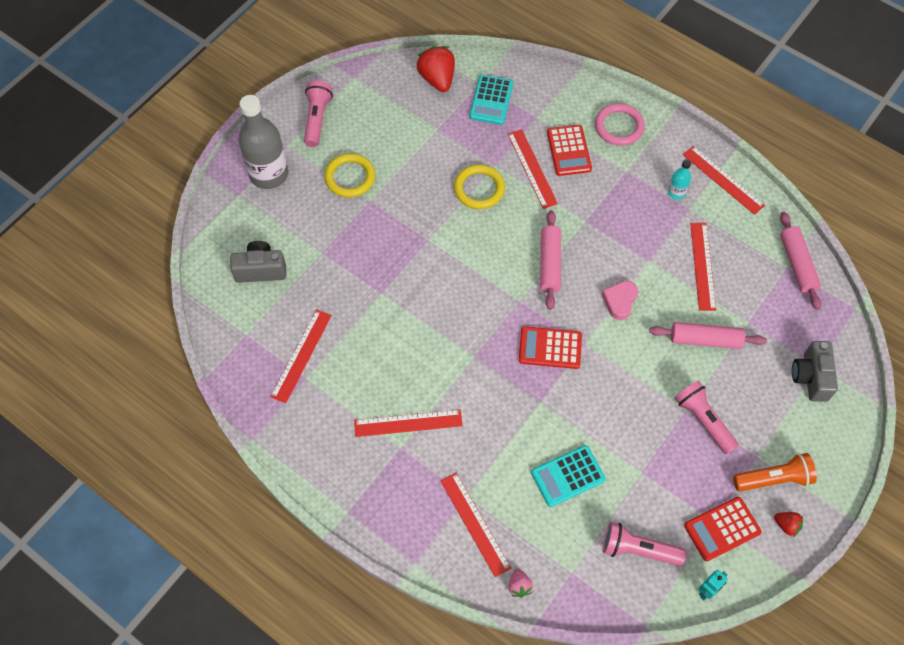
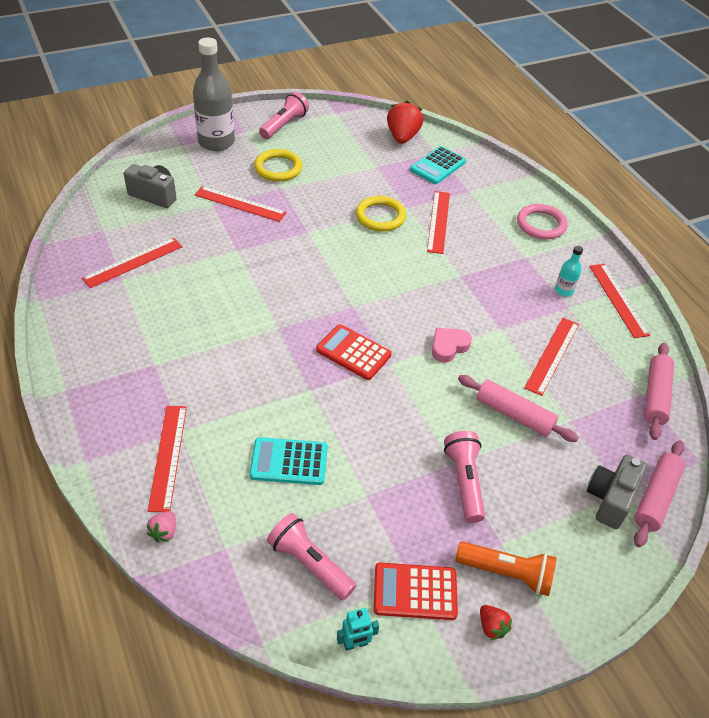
camera: 25 degrees right, 15 degrees down
(408, 423) = (177, 349): red ruler -> red ruler (240, 204)
(549, 263) = (402, 291): pink rolling pin -> pink rolling pin (655, 497)
(568, 151) = (481, 223): red calculator -> none

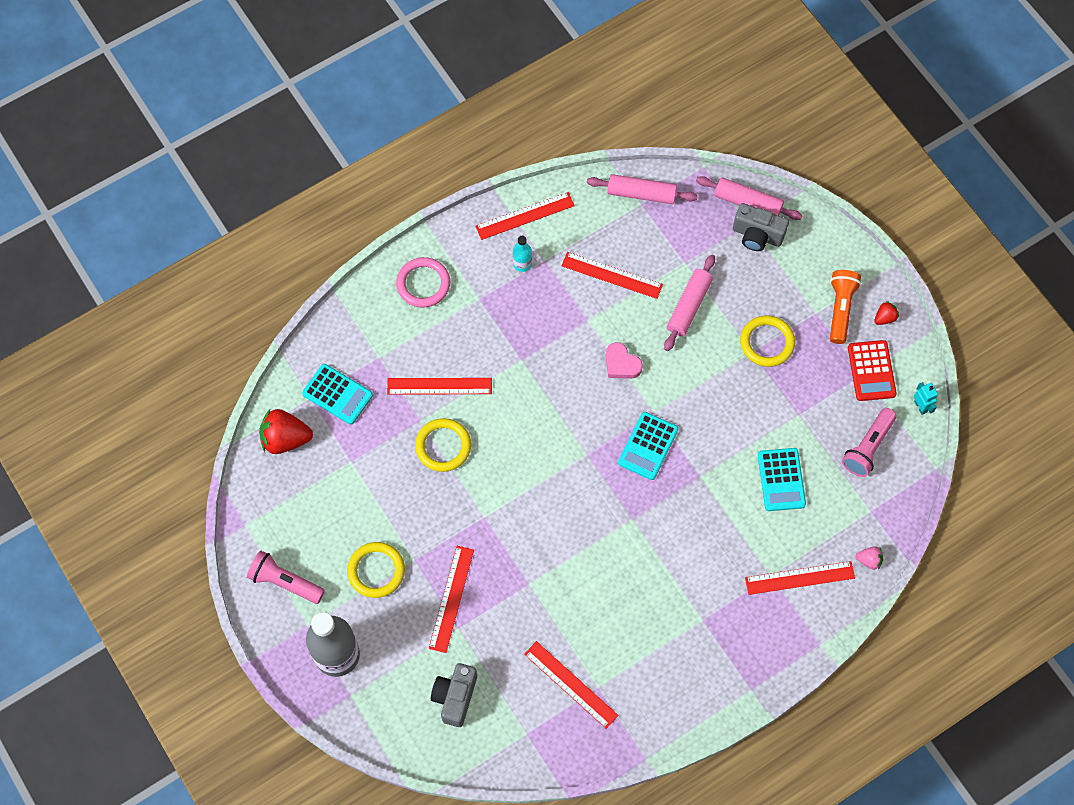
camera: 95 degrees left, 20 degrees up
(353, 352) = (648, 446): red calculator -> turquoise calculator
(464, 481) = (767, 342): pink flashlight -> yellow ring

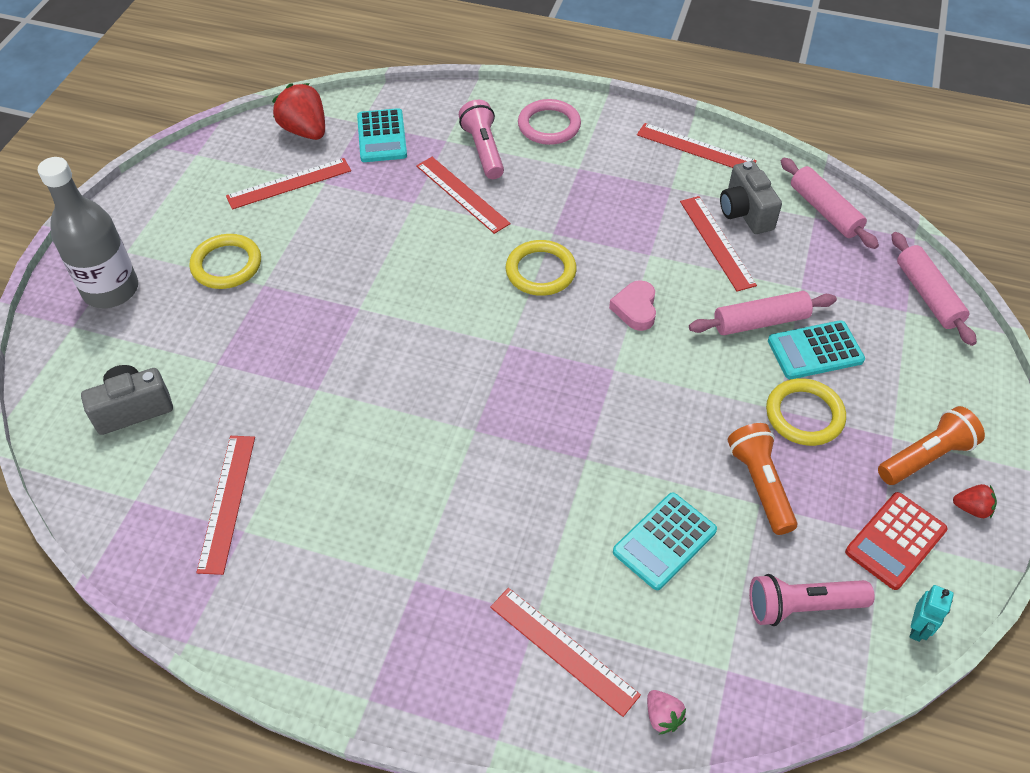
camera: 50 degrees right, 15 degrees down
(285, 582) = (160, 211): pink flashlight -> pink flashlight (483, 150)
(443, 446) = (403, 233): yellow ring -> yellow ring (540, 271)
(451, 598) = (245, 337): red ruler -> red ruler (289, 183)
(522, 264) = (648, 174): turquoise bottle -> none
(648, 446) = (571, 389): turquoise calculator -> turquoise calculator (815, 350)
(757, 235) = (905, 326): grey camera -> grey camera (745, 213)
(788, 404) = (760, 484): none -> orange flashlight

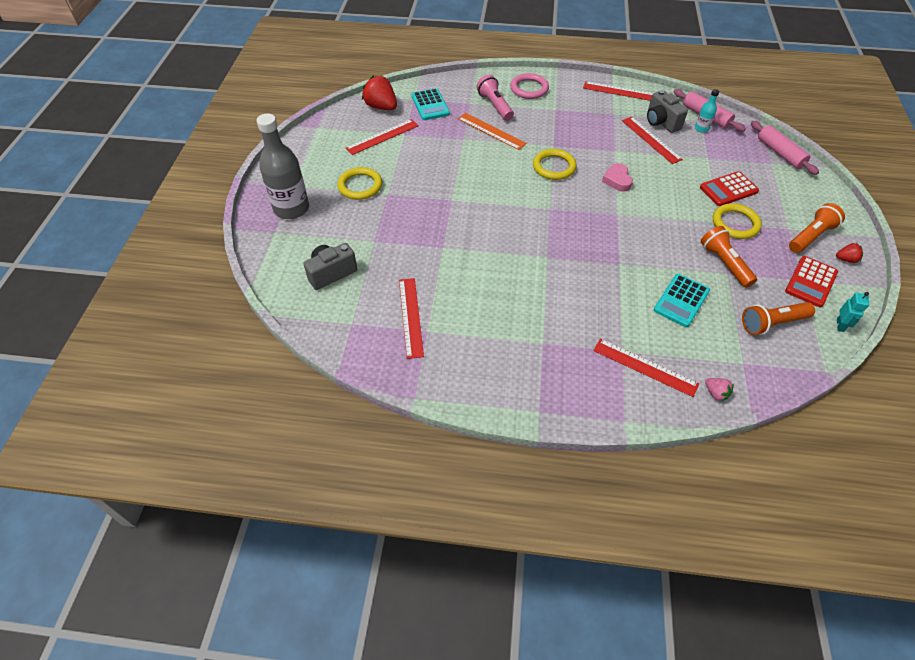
camera: 10 degrees left, 0 degrees up
(462, 194) = (491, 131): red ruler -> orange ruler
(760, 322) = (692, 178): pink rolling pin -> none
(801, 606) = (772, 323): pink flashlight -> orange flashlight
(809, 232) = (701, 128): none -> turquoise bottle
(815, 350) = (728, 189): turquoise calculator -> red calculator

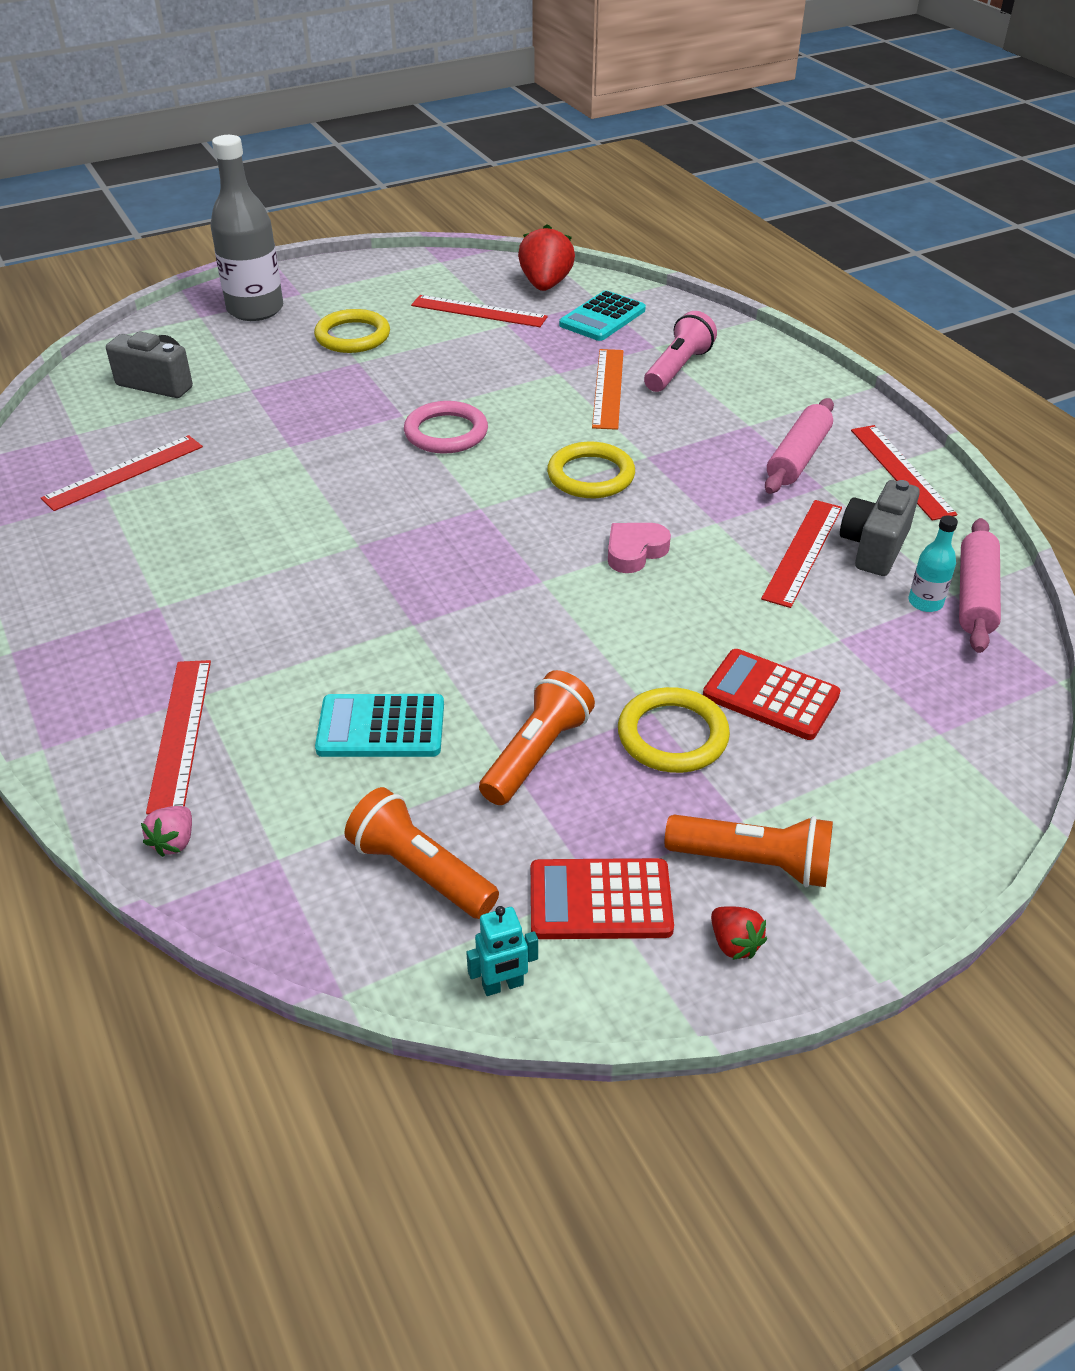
camera: 55 degrees right, 10 degrees down
(529, 88) = (770, 381): pink ring -> pink ring (446, 432)
(780, 153) = (991, 737): pink rolling pin -> pink rolling pin (797, 457)

